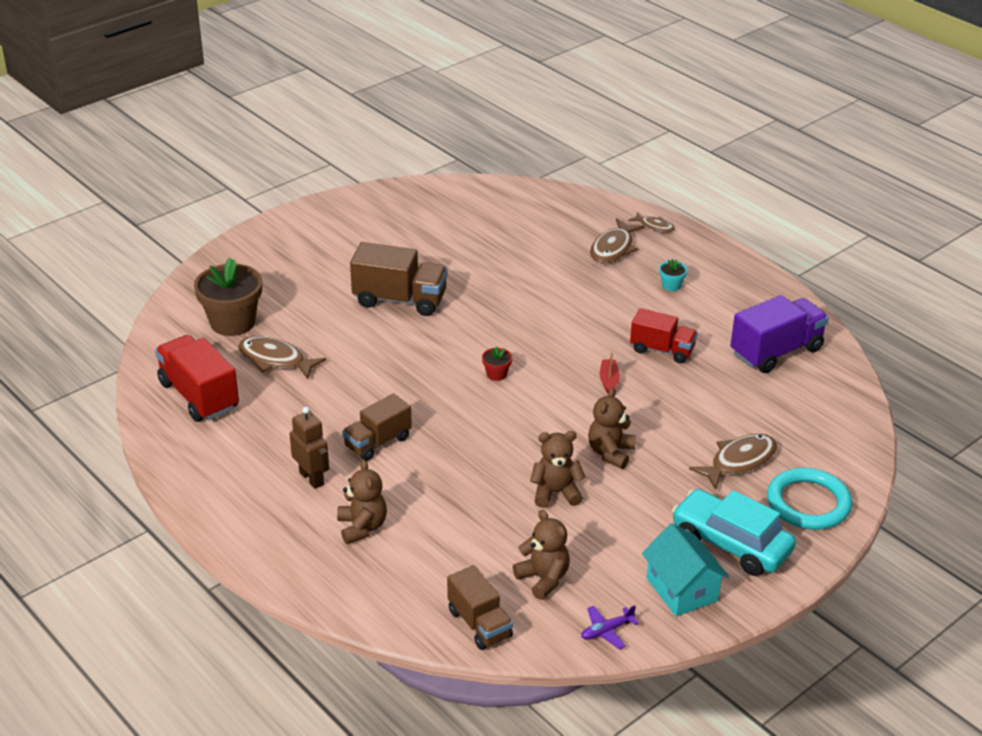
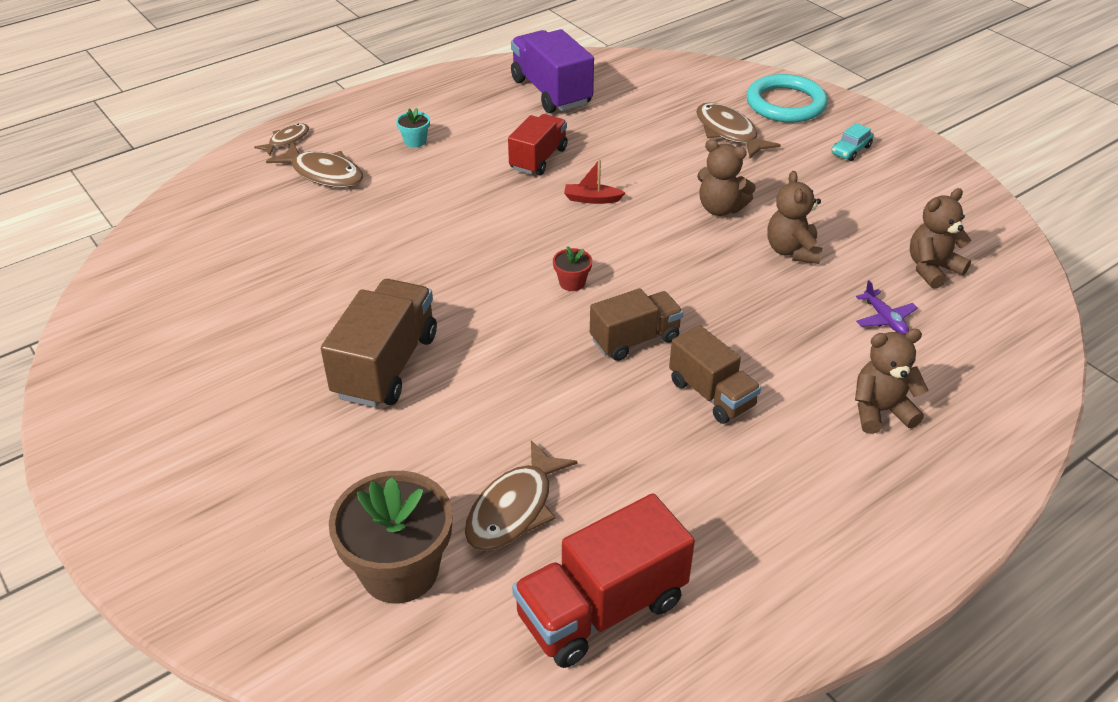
camera: 85 degrees left, 5 degrees up
(312, 478) = (792, 461): brown robot -> none
(479, 624) = (1015, 318): brown truck -> brown truck (635, 339)
(607, 631) = (994, 233): purple plane -> purple plane (884, 319)
(682, 589) = (922, 184): turquoise house -> none
(731, 544) = (851, 150): turquoise car -> turquoise car, size x0.43

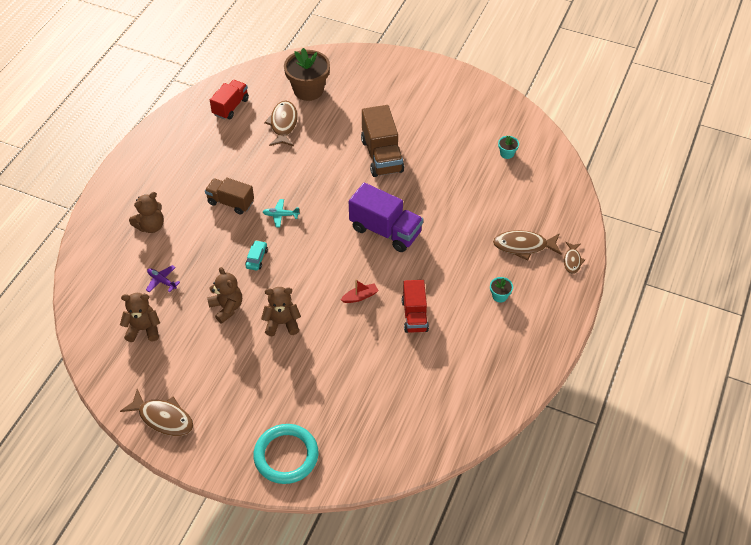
camera: 150 degrees right, 10 degrees up
(191, 286) = (507, 153): none -> turquoise flower pot
(551, 92) = (456, 387): purple truck -> purple truck (385, 231)
(572, 282) = (331, 234): red flower pot -> none
(601, 609) = (230, 107): red truck -> red truck, size x0.66
(635, 339) = (280, 215): brown truck -> turquoise plane
(728, 132) = (311, 400): brown fish -> brown fish (163, 418)
(851, 150) = (221, 420): turquoise car -> turquoise car (256, 258)
(932, 269) = (143, 329): brown teddy bear -> brown teddy bear turned 120 degrees counterclockwise

